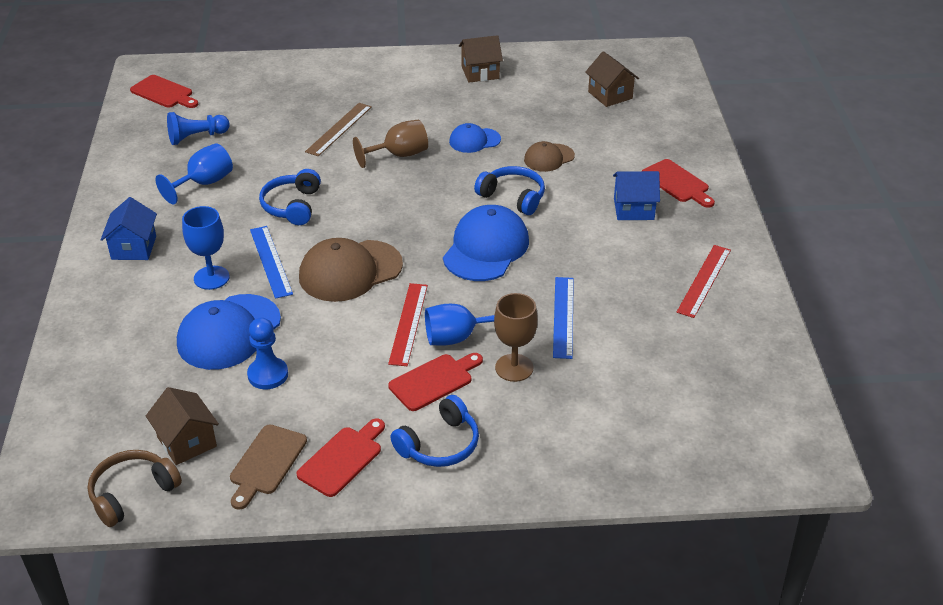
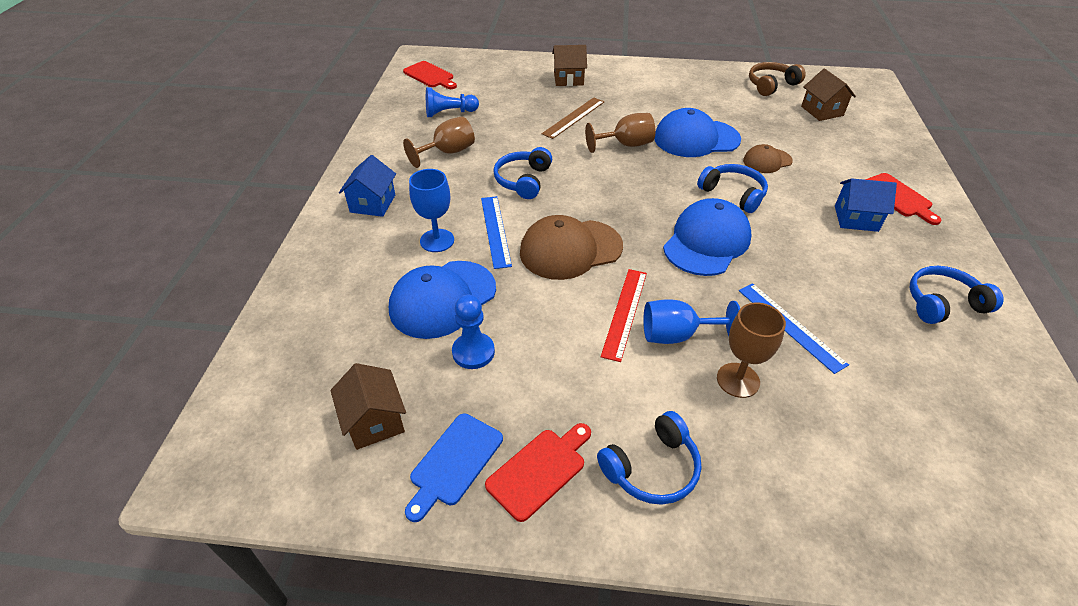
camera: 10 degrees right, 5 degrees up
(132, 493) = (301, 479): brown headphones -> brown headphones (771, 85)
(204, 183) = (448, 152): blue goblet -> brown goblet
(266, 463) = (454, 462): brown cutting board -> blue cutting board
(434, 381) = (648, 384): red cutting board -> none
(474, 140) = (696, 139): blue cap -> blue cap, size x1.79
(480, 72) = (702, 82): brown house -> brown house (568, 79)
(563, 317) = (790, 326): blue ruler -> blue ruler turned 45 degrees counterclockwise
(704, 280) = (943, 303): red ruler -> blue headphones

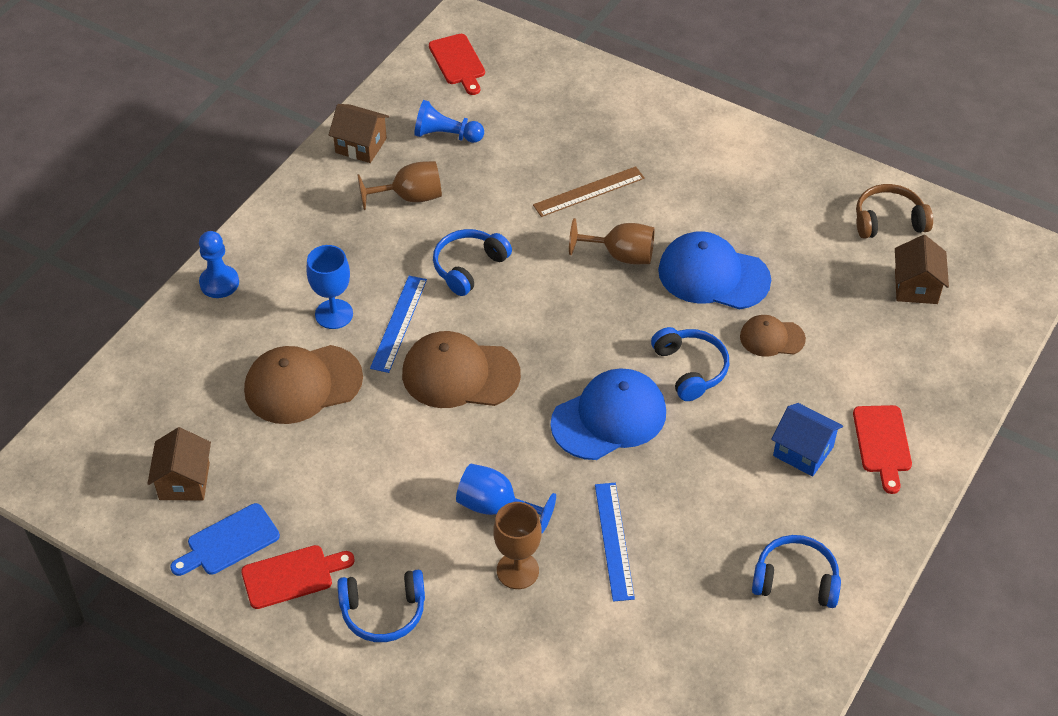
camera: 25 degrees right, 5 degrees up
(373, 203) = (294, 243): blue house -> none
(442, 299) = (303, 384): blue cap -> brown cap
(473, 352) = (300, 450): blue pawn -> blue pawn (219, 283)
(568, 79) = (627, 123): brown house -> brown house (361, 145)
(625, 313) = (464, 465): red ruler -> none

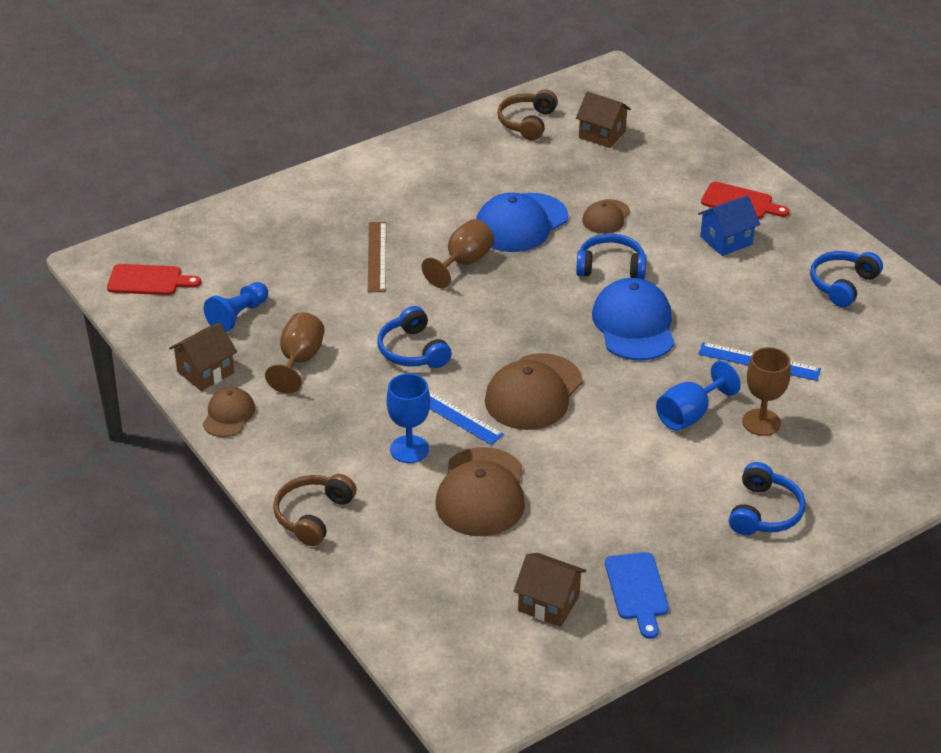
camera: 65 degrees left, 10 degrees down
(219, 283) = (313, 515): blue pawn -> brown headphones
(292, 576) = (697, 558): red cutting board -> none
(315, 181) = (228, 415): none -> brown cap

